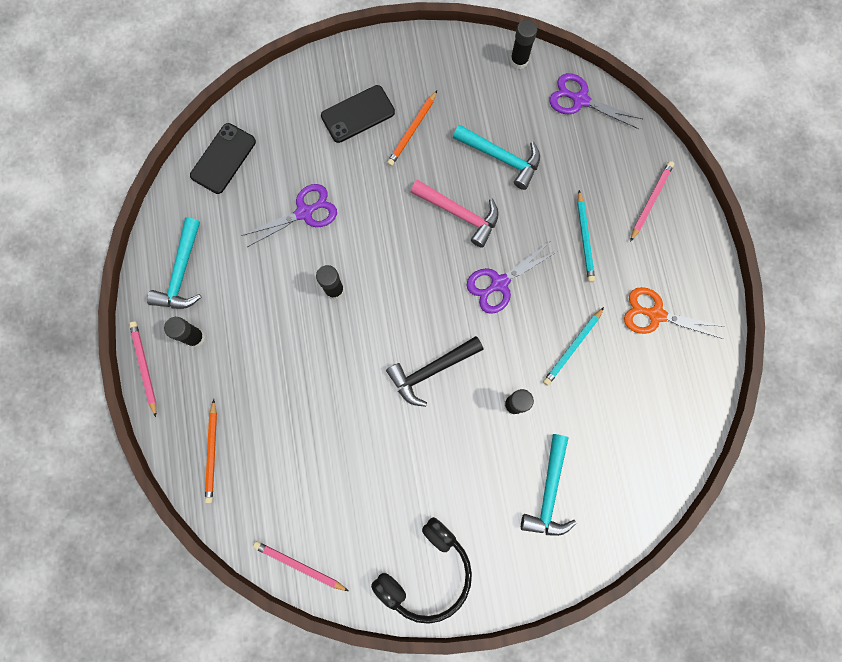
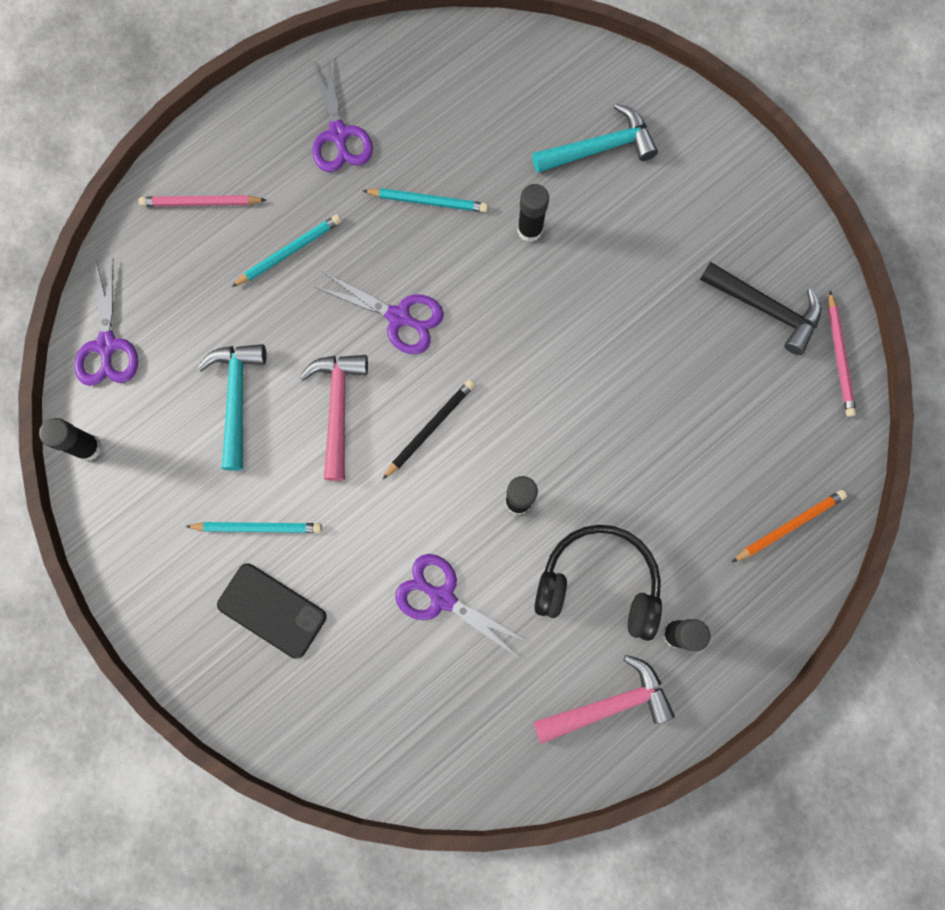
camera: 120 degrees left, 0 degrees up
(145, 367) = (747, 672): pink pencil -> none
(181, 272) = (608, 704): turquoise hammer -> pink hammer
(223, 158) = (430, 751): black phone -> none
(412, 130) = (257, 527): orange pencil -> turquoise pencil
(413, 262) = (430, 428): none -> black pencil
(426, 572) = (758, 225): black headphones -> black headphones (598, 583)
(431, 370) = (545, 337): black hammer -> black hammer (765, 309)
(655, 314) = (338, 135): orange scissors -> purple scissors

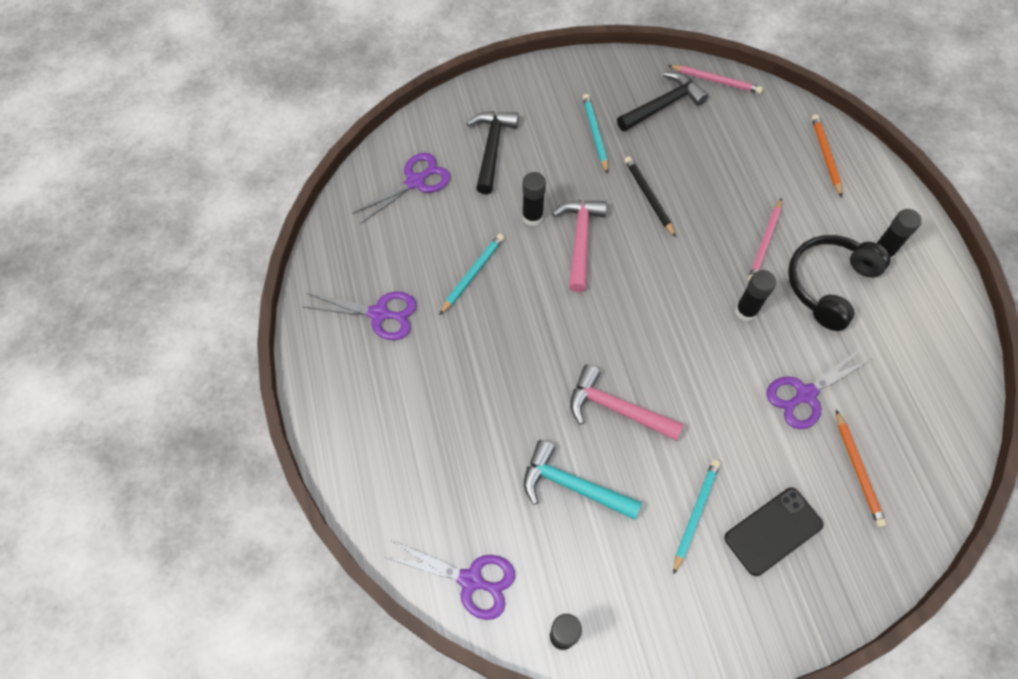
camera: 65 degrees left, 15 degrees down
(201, 203) = (378, 444): pink pencil -> pink pencil (764, 242)
(289, 252) = (461, 392): turquoise pencil -> turquoise pencil (595, 134)
(377, 678) = (857, 470): none -> orange pencil
(399, 317) = (559, 333): purple scissors -> purple scissors (415, 182)
(430, 428) = (662, 348): black pencil -> black pencil (648, 197)
(599, 148) = (492, 149): turquoise hammer -> black hammer
(608, 704) = (924, 315): pink hammer -> pink hammer (580, 240)

